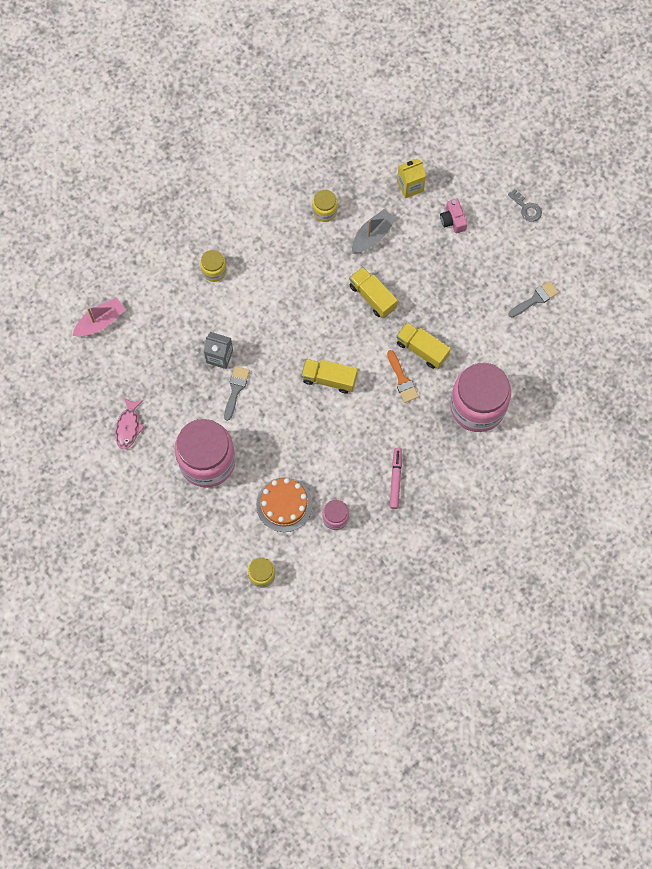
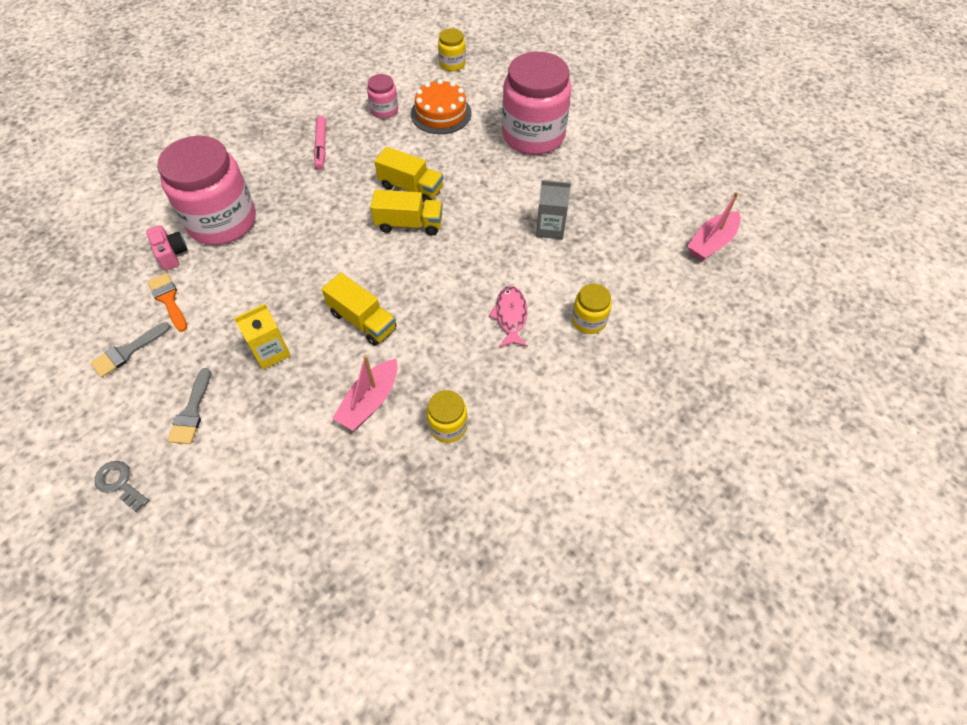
camera: 170 degrees right, 15 degrees down
(128, 427) = (631, 152): pink fish -> pink fish (510, 316)
(236, 389) = (520, 199): grey brush -> grey brush (191, 412)
(372, 236) = (370, 401): grey boat -> pink boat
(402, 380) = (317, 235): orange brush -> orange brush (168, 299)
(410, 186) = (314, 489): yellow carton -> yellow carton (270, 352)
(422, 349) = (292, 270): yellow truck -> yellow truck (411, 188)
(453, 220) = (244, 444): pink camera -> pink camera (171, 254)

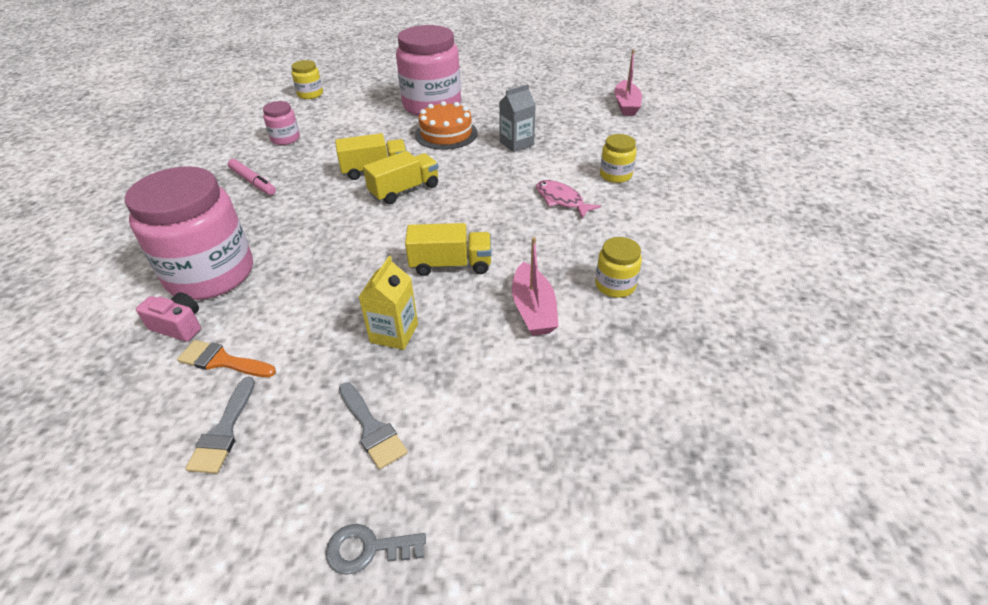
camera: 40 degrees left, 15 degrees down
(441, 113) = (340, 122): orange cake -> orange cake (446, 134)

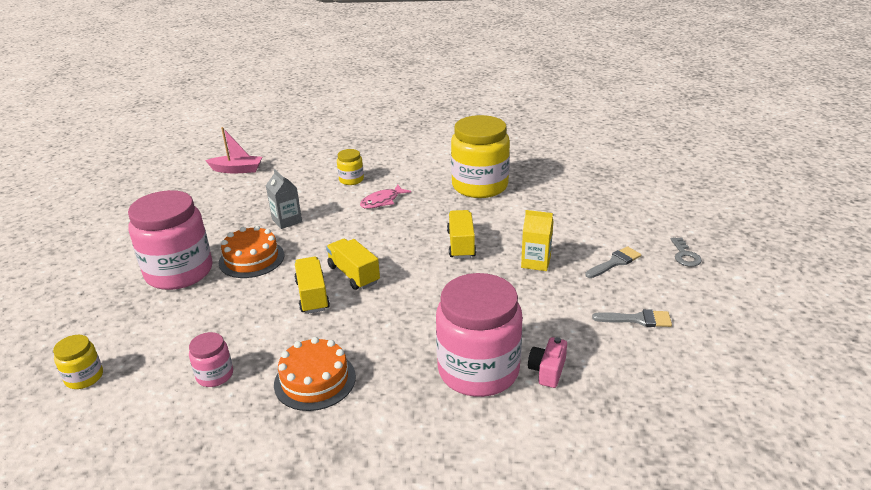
camera: 90 degrees left, 10 degrees down
(222, 361) = (579, 336): orange brush -> none
(253, 182) = (315, 380): pink marker -> orange cake
(533, 309) = (505, 212): pink boat -> none
(615, 285) = (480, 186): yellow jar -> yellow jar, size x2.19

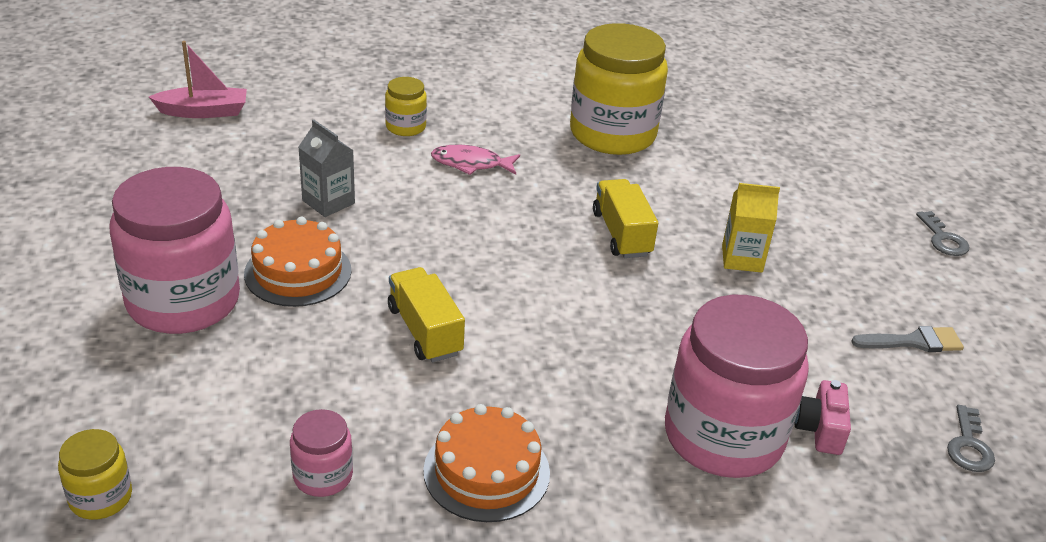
camera: 15 degrees left, 5 degrees up
(353, 274) = (476, 291): yellow truck -> none
(382, 201) = (471, 164): pink fish -> pink fish turned 60 degrees clockwise
(615, 262) = (853, 254): grey brush -> none
(652, 389) = (968, 446): none -> grey key

